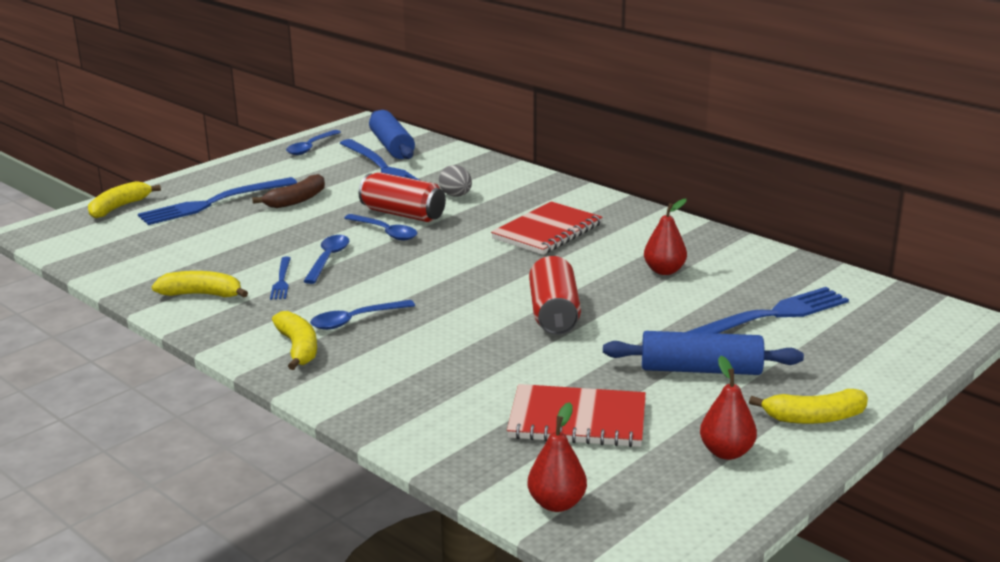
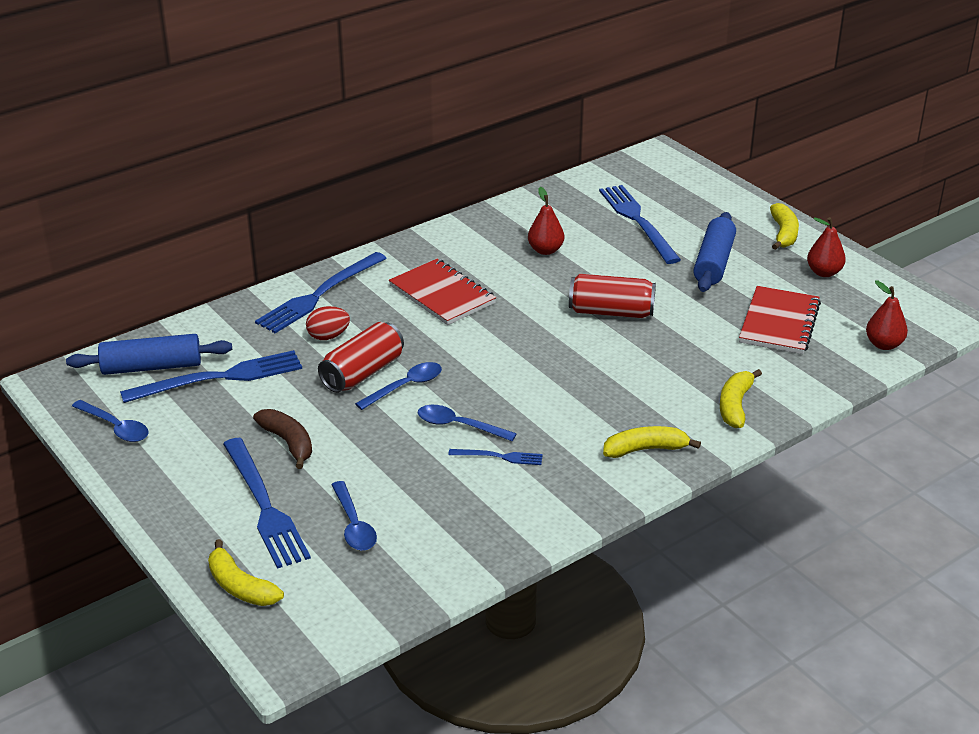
camera: 80 degrees left, 10 degrees up
(202, 294) = (517, 510): yellow banana -> yellow banana (735, 405)
(355, 320) = (598, 415): blue spoon -> blue spoon (354, 525)
(456, 195) = (328, 336): grey egg -> red egg
(522, 185) = (319, 295): none -> blue fork

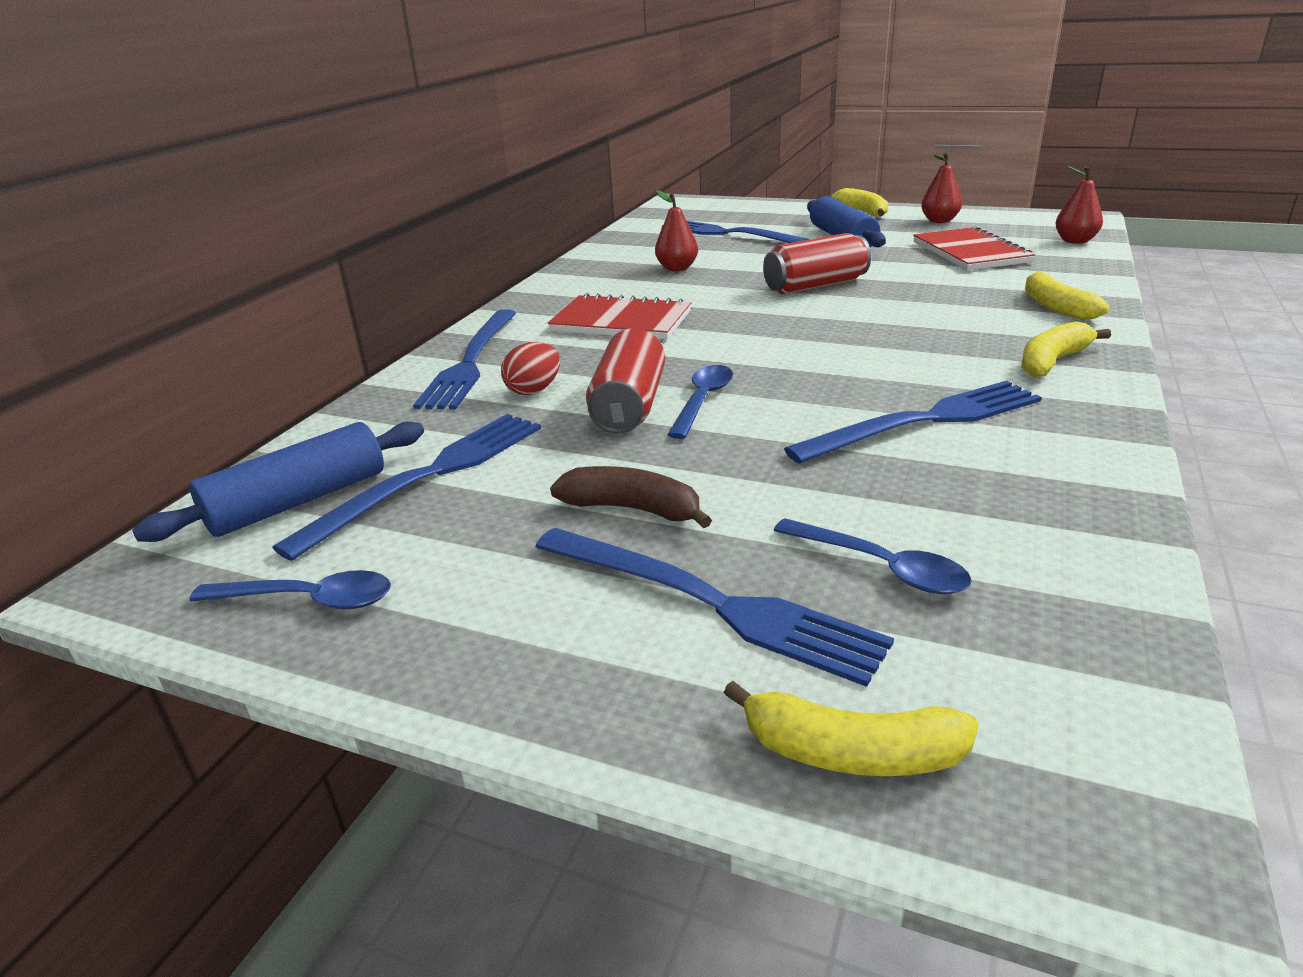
camera: 30 degrees left, 5 degrees down
(459, 426) = (827, 412): blue spoon -> none
(499, 457) = (924, 421): blue fork -> blue fork, size x2.04

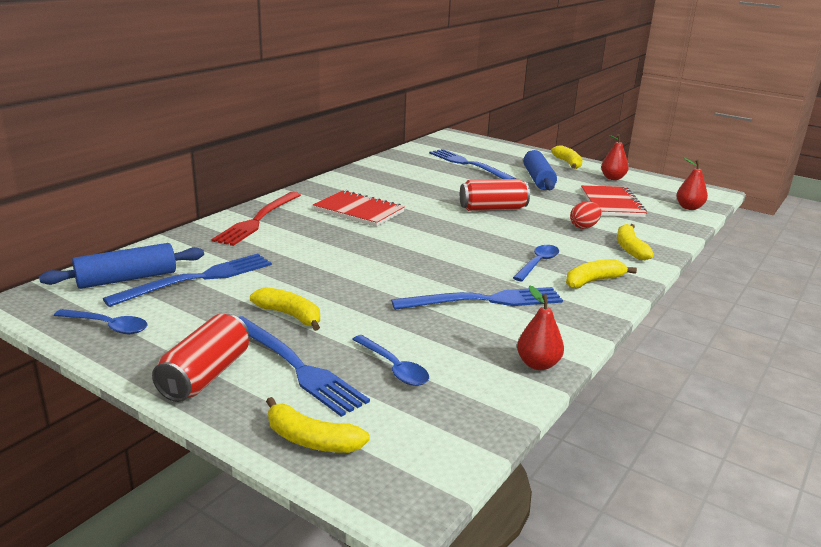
camera: 10 degrees right, 5 degrees down
(471, 361) = (258, 220): blue fork -> red fork
(534, 390) = (282, 243): red egg -> red egg (584, 227)
(628, 406) = (327, 261): red can -> red can (205, 375)
(633, 509) = (290, 315): brown banana -> yellow banana
(677, 268) = (417, 182): red pear -> red pear (538, 364)
(702, 401) = (370, 266): blue spoon -> blue spoon (538, 263)

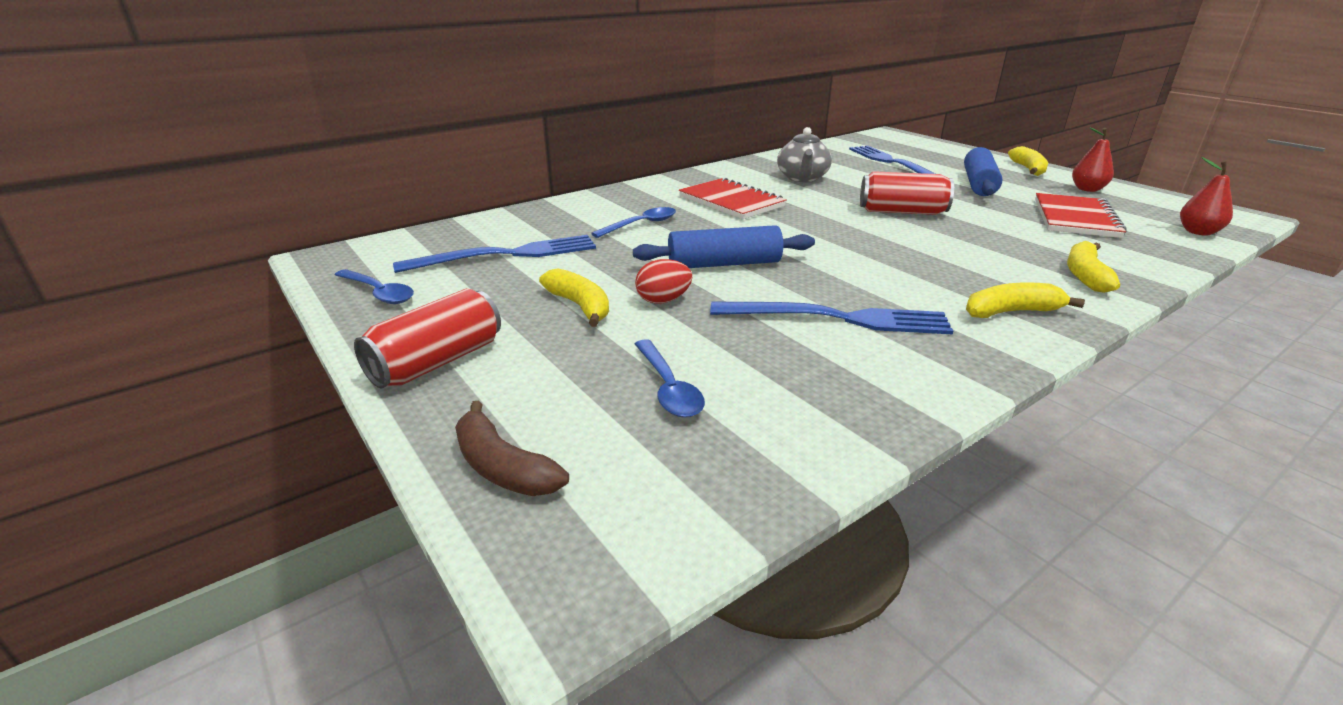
camera: 20 degrees right, 5 degrees up
(127, 279) = (435, 247): blue rolling pin -> blue rolling pin (724, 264)
(258, 220) = (612, 202): red fork -> none
(295, 366) = (547, 367): blue fork -> none
(311, 440) = (503, 467): yellow banana -> brown banana
(405, 184) = (802, 178): none -> grey teapot
(538, 263) = (936, 281): blue spoon -> blue spoon (641, 225)
(538, 364) = (877, 415): red pear -> none
(584, 227) = (1023, 242): red egg -> red egg (663, 300)

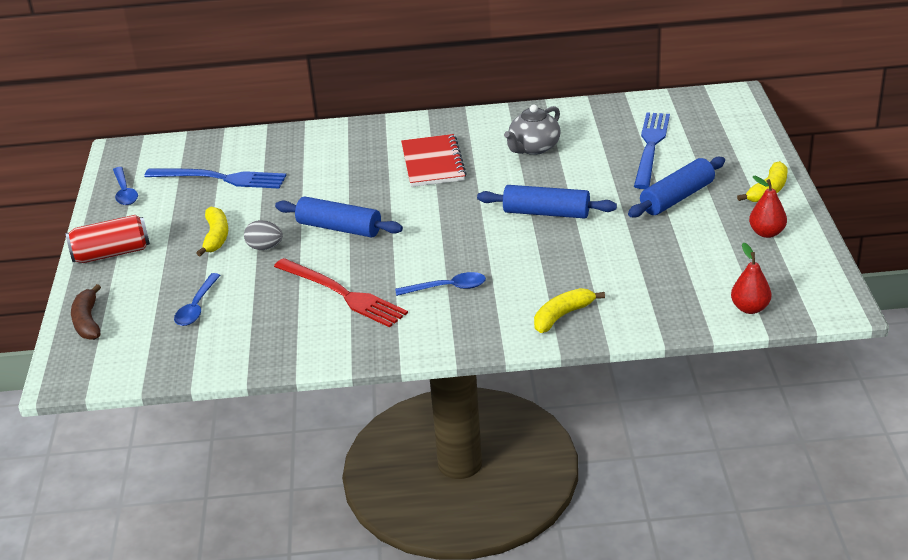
camera: 35 degrees right, 5 degrees up
(641, 225) = (335, 172): blue spoon -> blue spoon (447, 288)
(663, 300) = (265, 247): red egg -> grey egg
(837, 318) = (342, 294): blue fork -> red fork
(902, 212) = (546, 213): red can -> blue rolling pin
(1011, 312) = (454, 325): yellow banana -> none
(1075, 218) = (676, 262): red notebook -> none

